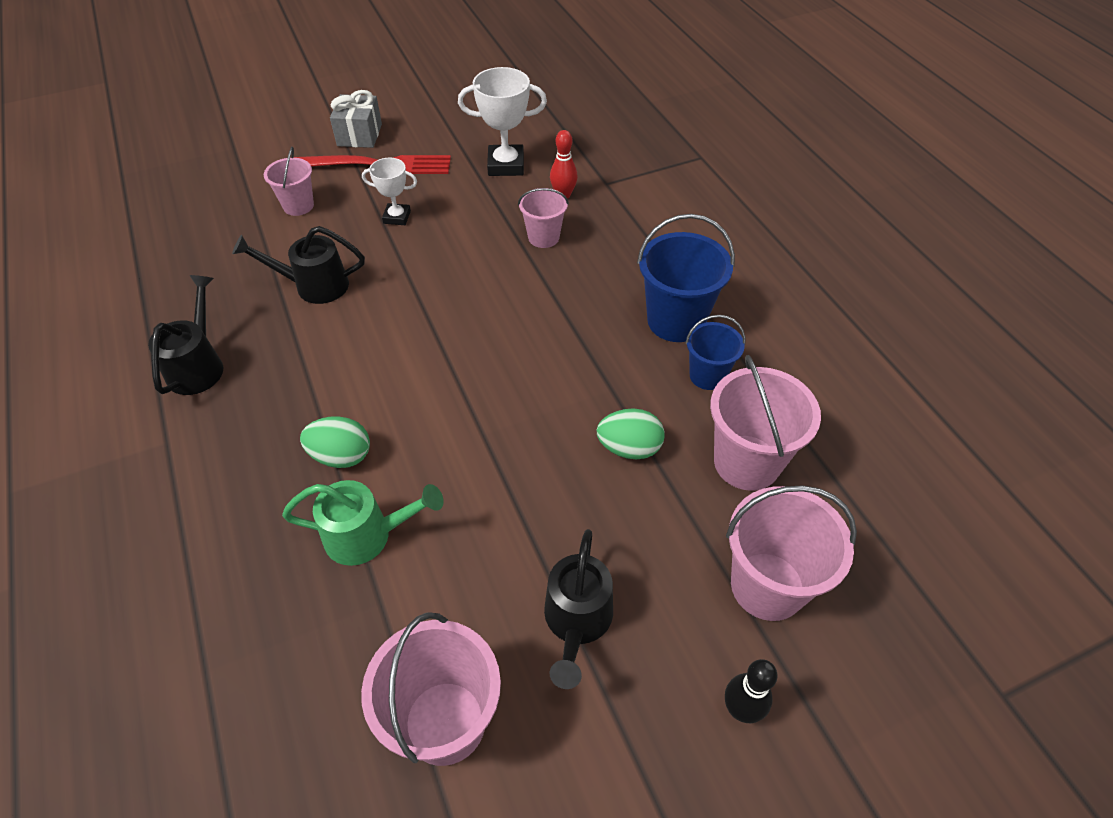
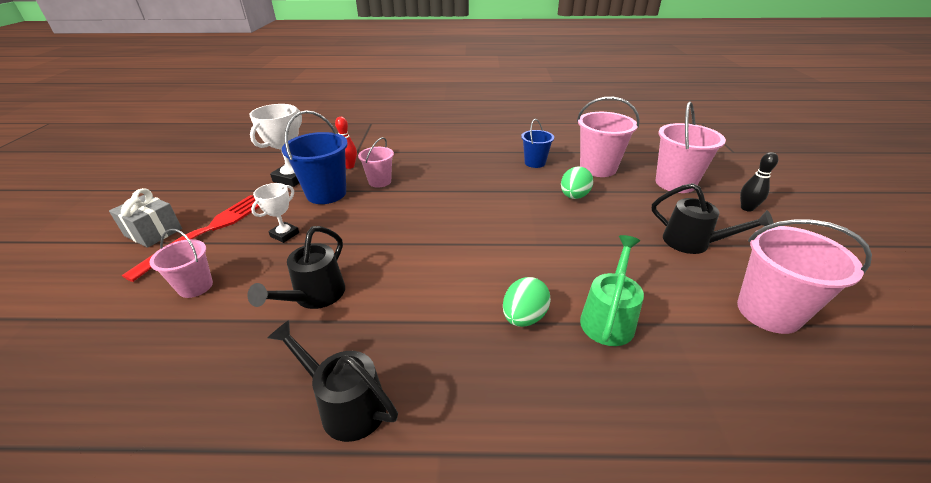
camera: 65 degrees left, 15 degrees down
(675, 321) = (489, 160): blue bucket -> blue bucket (326, 193)

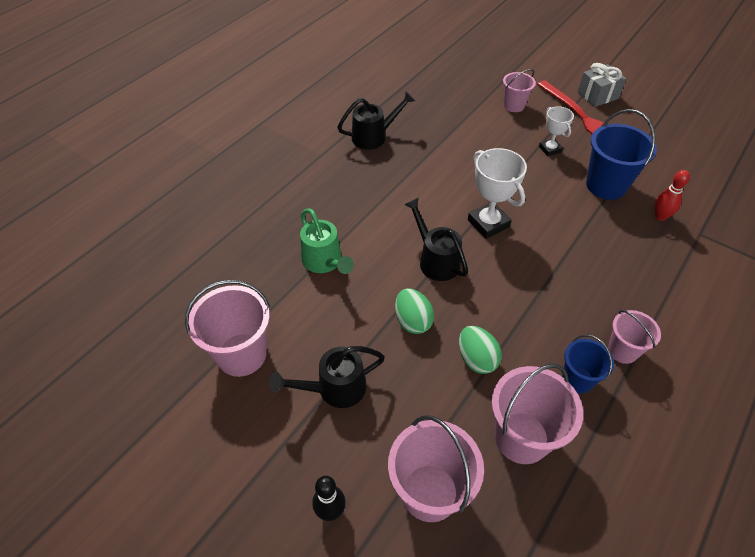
camera: 125 degrees right, 15 degrees up
(292, 178) = (653, 173): white trophy -> white trophy (488, 223)
(314, 297) = (463, 146): black watering can -> black watering can (435, 260)
(380, 181) = (609, 226): pink bucket -> pink bucket (623, 350)
(524, 317) = (364, 223): green egg -> green egg (413, 321)

